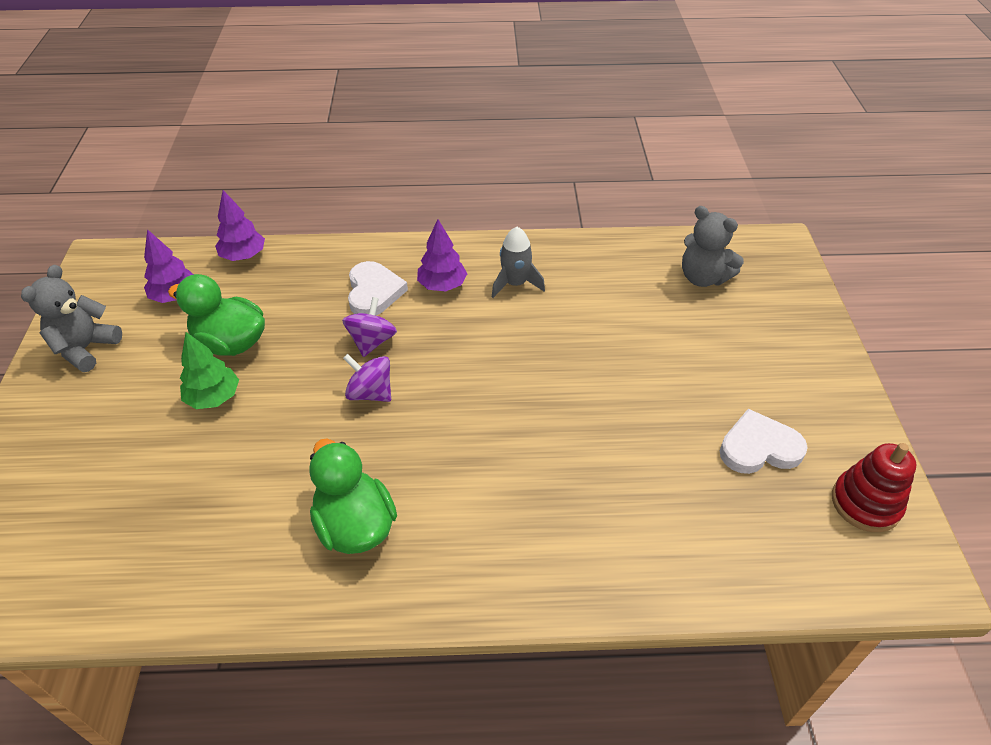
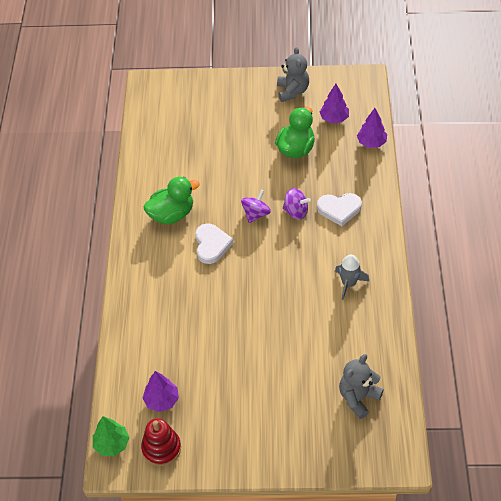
camera: 95 degrees right, 5 degrees up
(86, 348) = (292, 91): grey teddy bear -> grey teddy bear turned 60 degrees clockwise
(214, 397) = (255, 149): green tree -> green tree (112, 444)
(442, 285) = (346, 244): purple tree -> purple tree (162, 400)
(759, 447) = (205, 401): white heart -> white heart (211, 245)

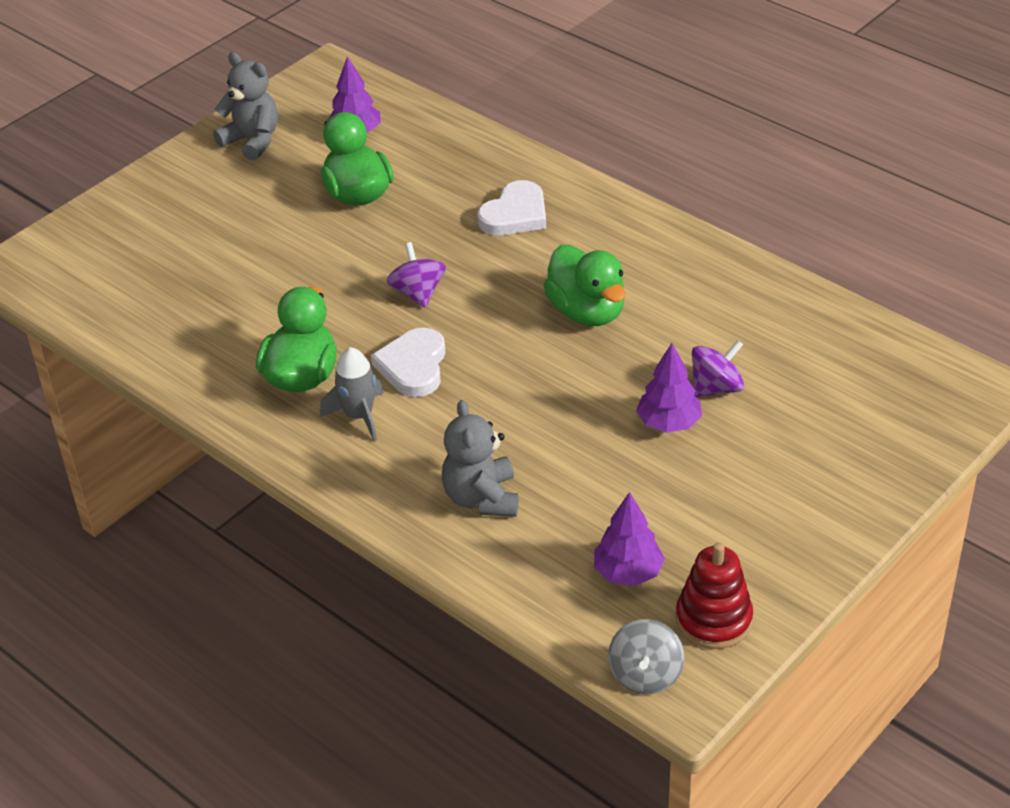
camera: 50 degrees left, 10 degrees down
(112, 444) = (645, 675): green tree -> grey spinning top
(211, 245) = (413, 366): white heart -> white heart turned 120 degrees counterclockwise
(296, 212) = (465, 254): purple spinning top -> purple spinning top (716, 388)
(302, 279) = (587, 312): none -> green duck
(348, 283) = (648, 275): grey rocket -> grey rocket (359, 416)
(358, 398) = (843, 370): grey teddy bear -> grey teddy bear (481, 498)
(371, 143) = (443, 125): purple tree -> purple tree (668, 423)

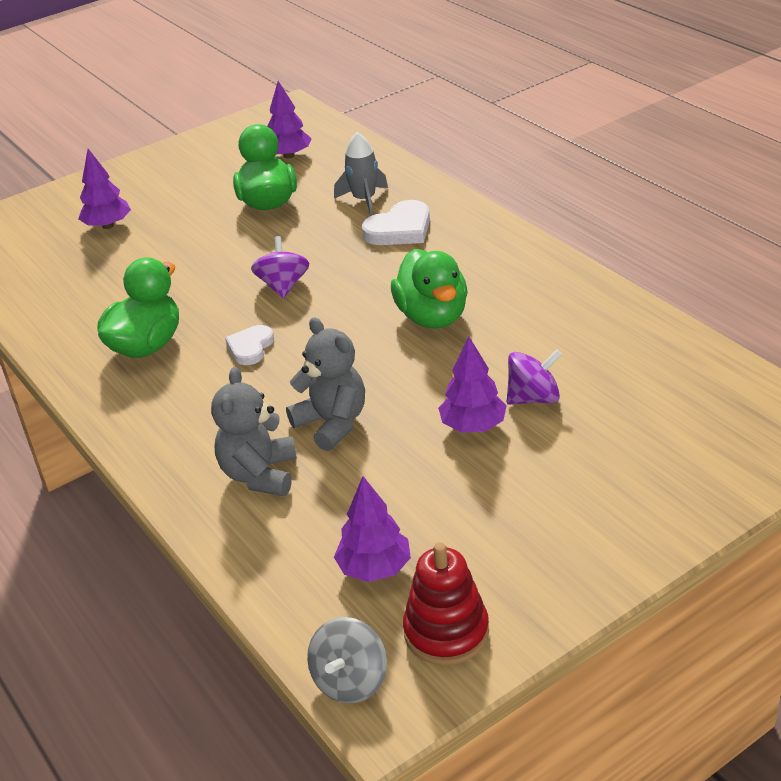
camera: 15 degrees right, 5 degrees down
(188, 239) = (108, 225): none -> purple tree
(252, 141) = (199, 156): grey teddy bear -> grey teddy bear (332, 423)
(359, 416) = (180, 385): grey rocket -> grey rocket (364, 200)
(413, 366) = (250, 347): white heart -> white heart, size x0.65

